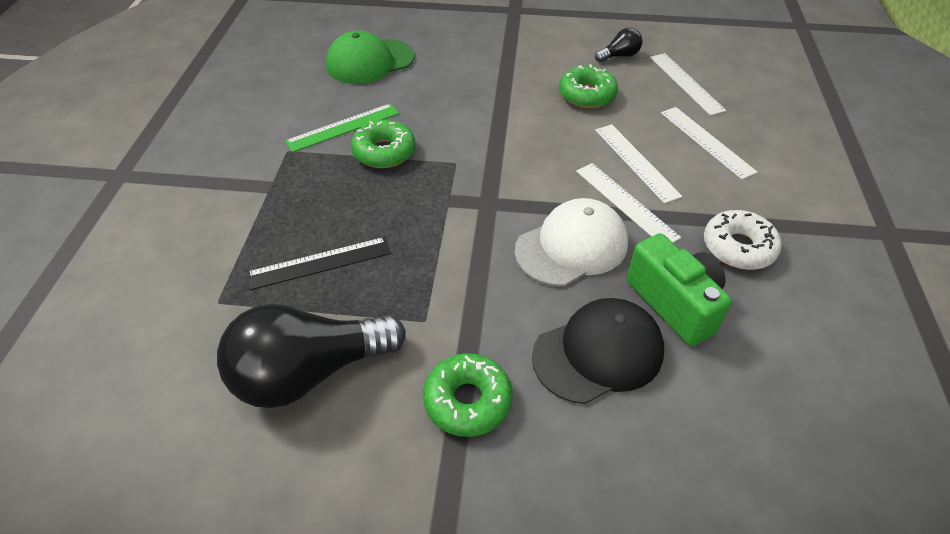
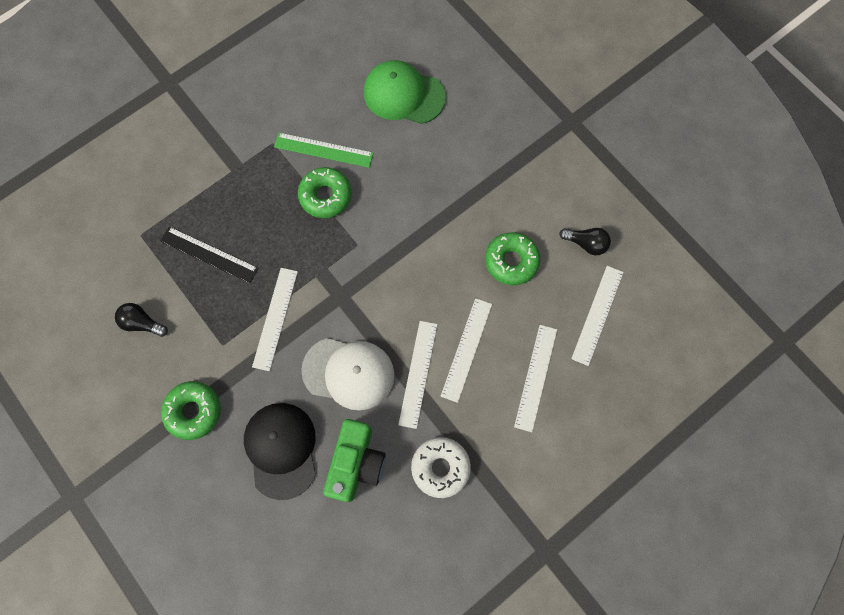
camera: 45 degrees right, 25 degrees up
(309, 372) = (142, 323): black light bulb -> black light bulb, size x0.45
(451, 260) = (275, 318): none -> white ruler
(598, 353) = (281, 449): black cap -> black cap turned 120 degrees counterclockwise

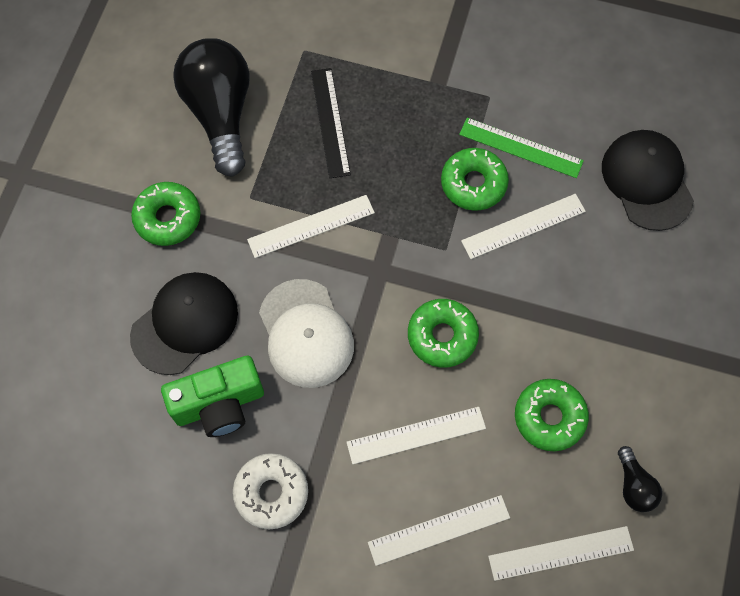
camera: 55 degrees right, 5 degrees down
(142, 323) = (220, 113): black light bulb -> black light bulb, size x2.25
(323, 150) = (521, 148): green ruler -> green ruler turned 45 degrees counterclockwise
(403, 94) = (647, 181): green cap -> black cap
(413, 288) = (442, 336): none -> green donut
(418, 373) = (354, 402): white ruler -> white ruler (523, 226)

